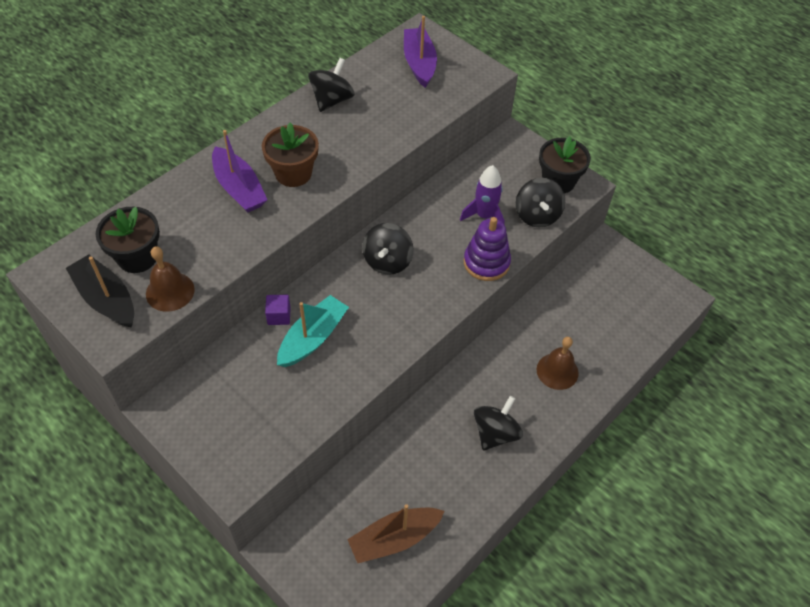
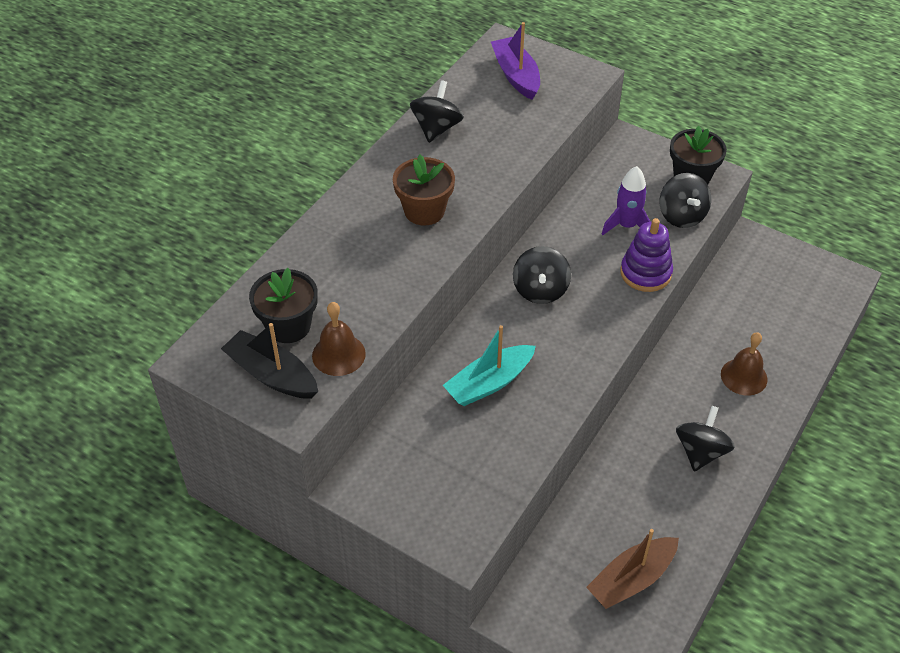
camera: 10 degrees left, 5 degrees down
(239, 188) = (371, 236): purple boat -> none
(279, 316) = (443, 367): purple cube -> none
(313, 338) = (489, 383): turquoise boat -> turquoise boat turned 150 degrees counterclockwise

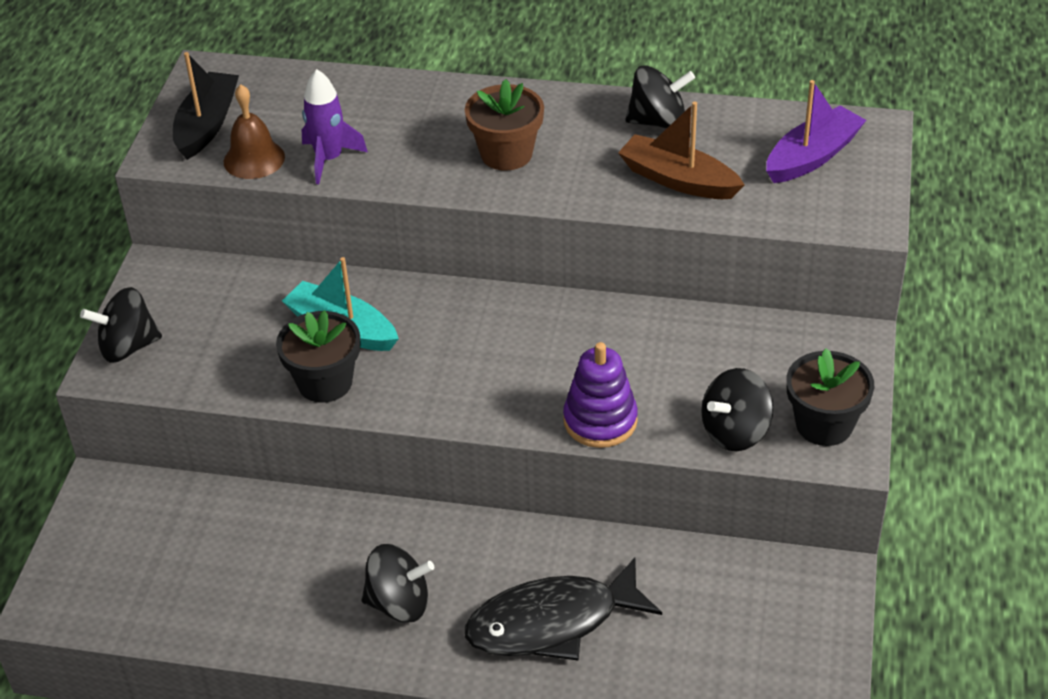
camera: 70 degrees right, 5 degrees down
(288, 326) = (278, 114): black flower pot -> black flower pot (325, 382)
(540, 290) = (513, 331): black spinning top -> black spinning top (128, 347)
(626, 225) = (679, 381): purple rocket -> purple rocket (329, 159)
(631, 579) = (180, 579): brown boat -> brown boat (678, 180)
(744, 376) = (552, 622): brown bell -> black fish

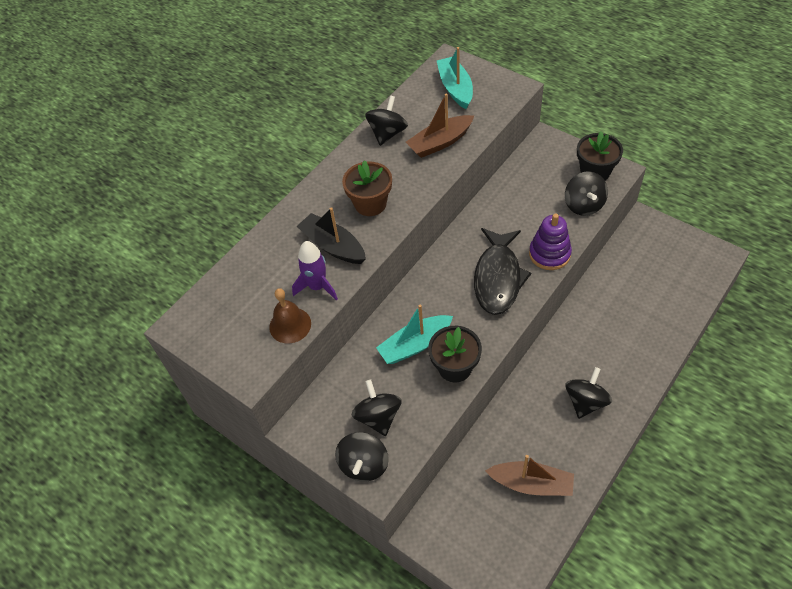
camera: 60 degrees left, 10 degrees up
(206, 334) = (378, 417): none -> black spinning top
(207, 125) = (236, 340): black boat -> black boat (333, 246)
(225, 581) = (531, 484): none -> brown boat
(552, 622) = (627, 338): black fish -> black fish (498, 278)
(812, 156) = (455, 88): purple boat -> turquoise boat

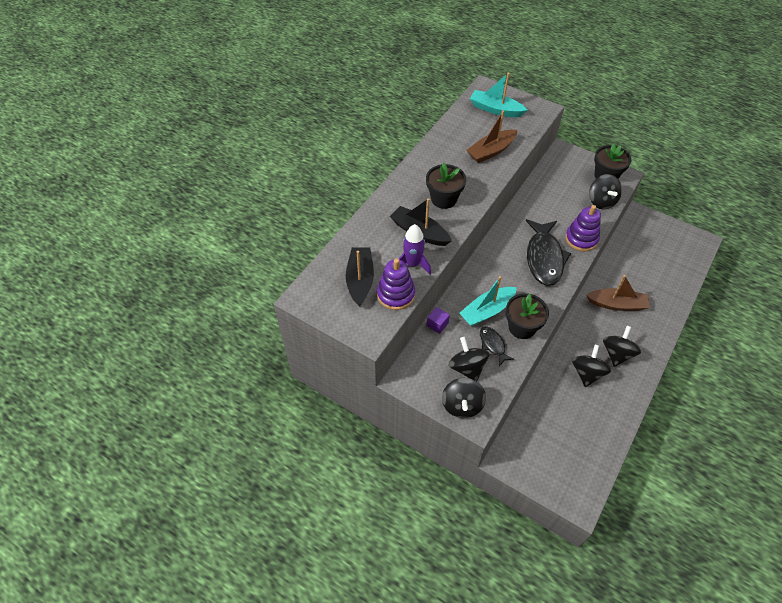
camera: 10 degrees left, 0 degrees up
(250, 306) = (360, 280): none -> black boat
(290, 325) = (396, 294): brown bell -> purple stacking toy
(351, 360) = (437, 324): none -> purple cube
(370, 204) = (444, 199): brown flower pot -> black flower pot
(387, 133) = (447, 144): black spinning top -> black spinning top (587, 373)
(415, 388) = (492, 345): none -> black fish
(455, 88) = (495, 109): turquoise boat -> turquoise boat turned 45 degrees counterclockwise
(531, 484) = (585, 418): brown boat -> brown boat (617, 304)

